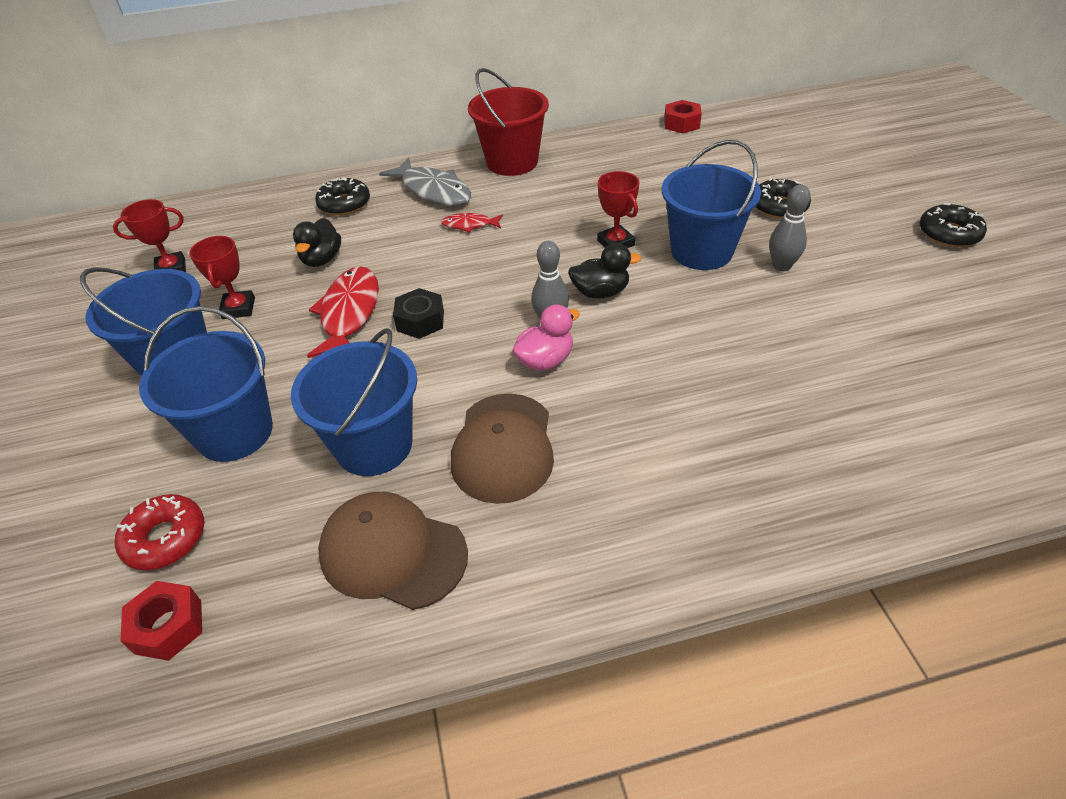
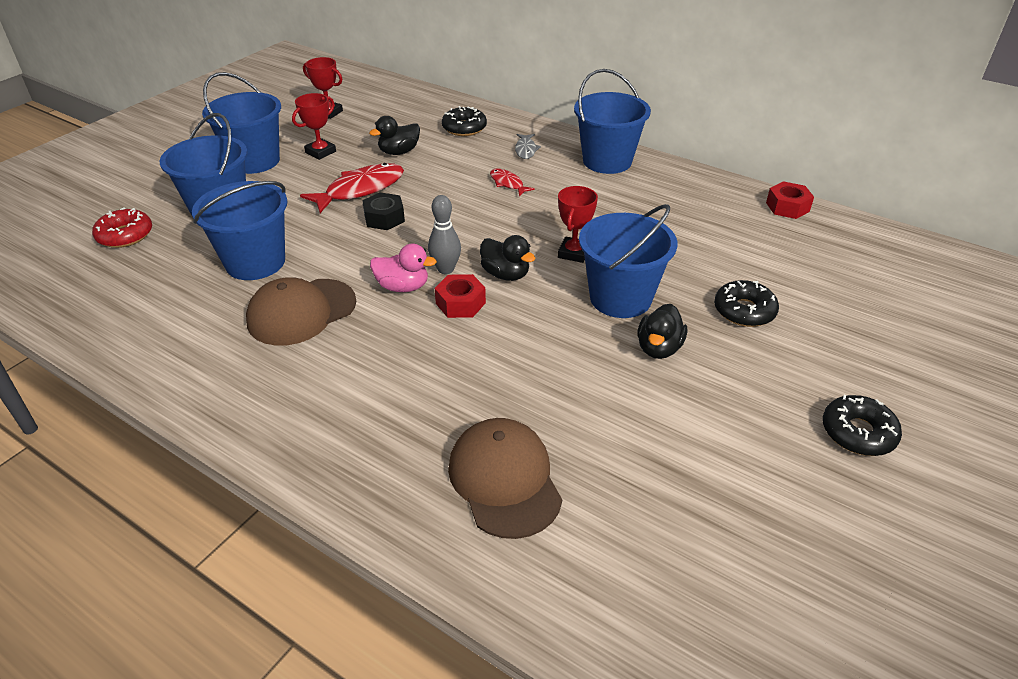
camera: 45 degrees right, 5 degrees down
(168, 626) = (69, 271): red nut -> red nut (460, 303)
(393, 553) = (177, 316): brown cap -> brown cap (504, 480)
(433, 190) = (525, 150): grey fish -> grey fish, size x0.52
(512, 162) = (607, 161): red bucket -> blue bucket
(781, 266) = (658, 348): grey bowling pin -> black duck

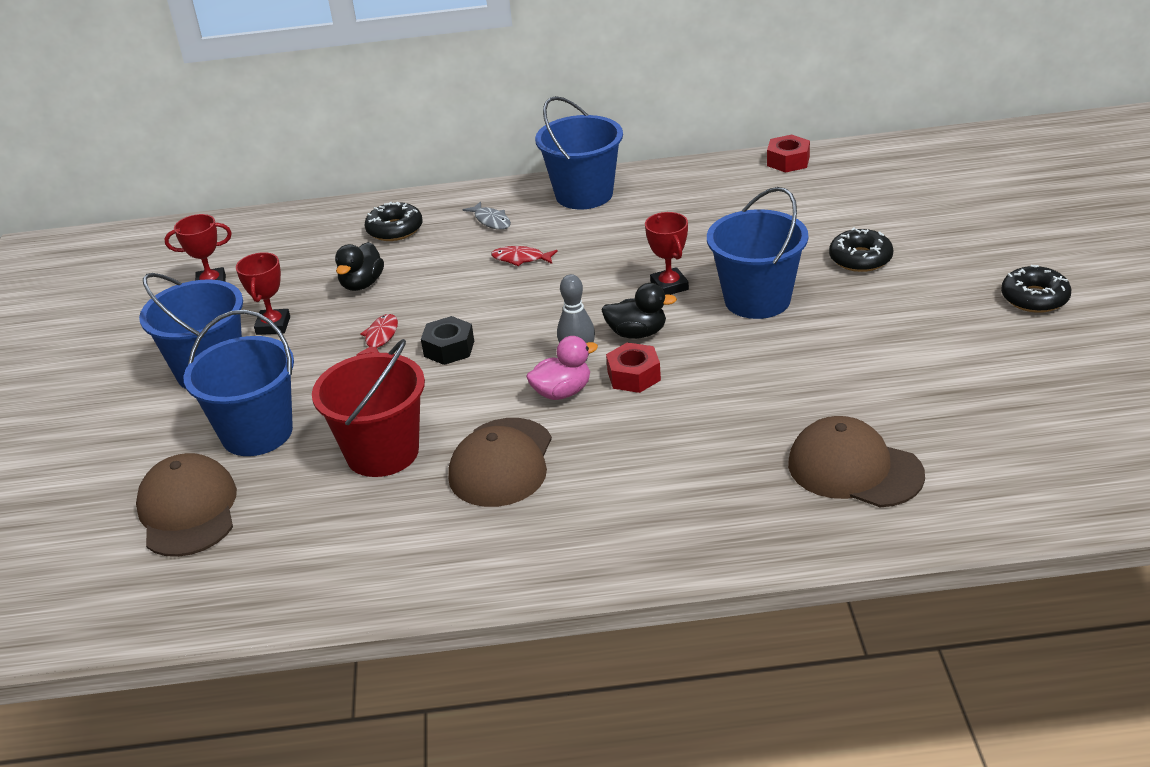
camera: 35 degrees left, 5 degrees down
(125, 235) = (188, 511): red donut -> brown cap
(255, 262) = (382, 453): blue bucket -> red bucket
(360, 190) = (380, 337): red fish -> red fish, size x0.52
(658, 348) = (836, 319): black duck -> none

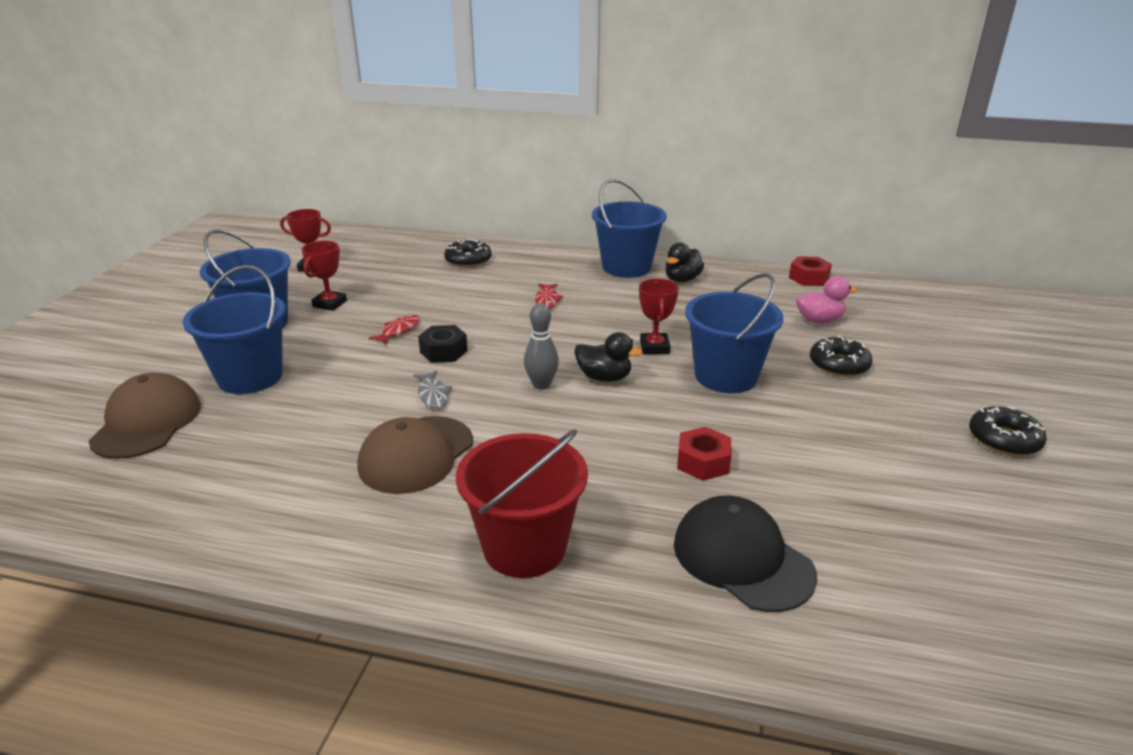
camera: 15 degrees right, 5 degrees down
(362, 284) = (415, 291): black duck -> black duck (682, 279)
(382, 453) = (328, 418): red bucket -> red bucket (524, 547)
(491, 221) = (543, 270): grey fish -> grey fish (433, 395)
(521, 259) = (547, 300): red fish -> red fish turned 120 degrees counterclockwise
(562, 392) = (509, 409): pink duck -> pink duck (819, 320)
(634, 376) = (579, 411): red nut -> red nut (703, 462)
(854, 469) = (742, 558): brown cap -> black cap

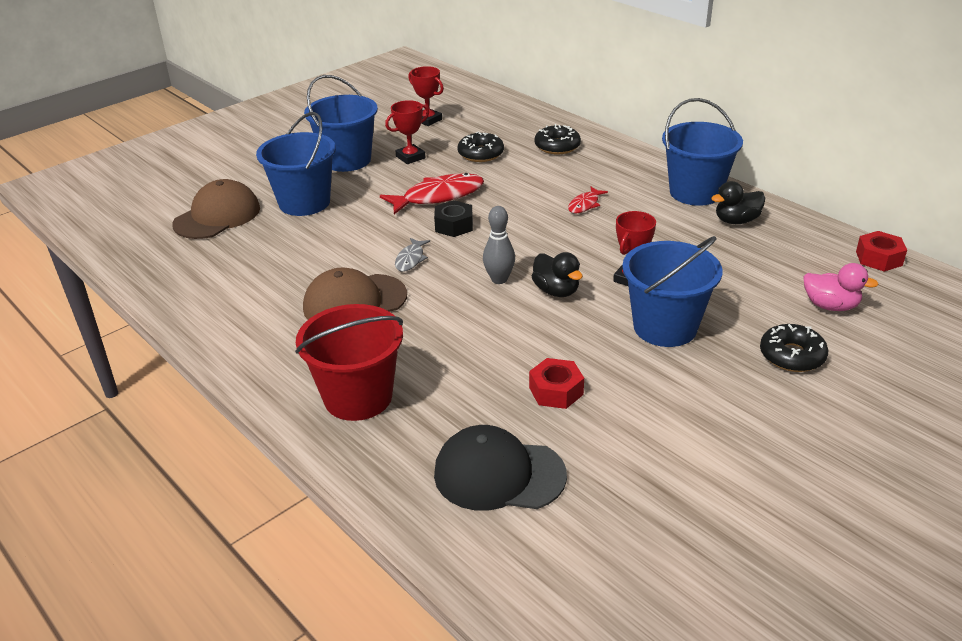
camera: 35 degrees right, 5 degrees up
(399, 330) = (438, 196): red fish -> red fish, size x1.93
(742, 558) = (499, 474): black cap -> black cap turned 75 degrees counterclockwise
(1004, 439) = (872, 488): black donut -> black donut (481, 154)

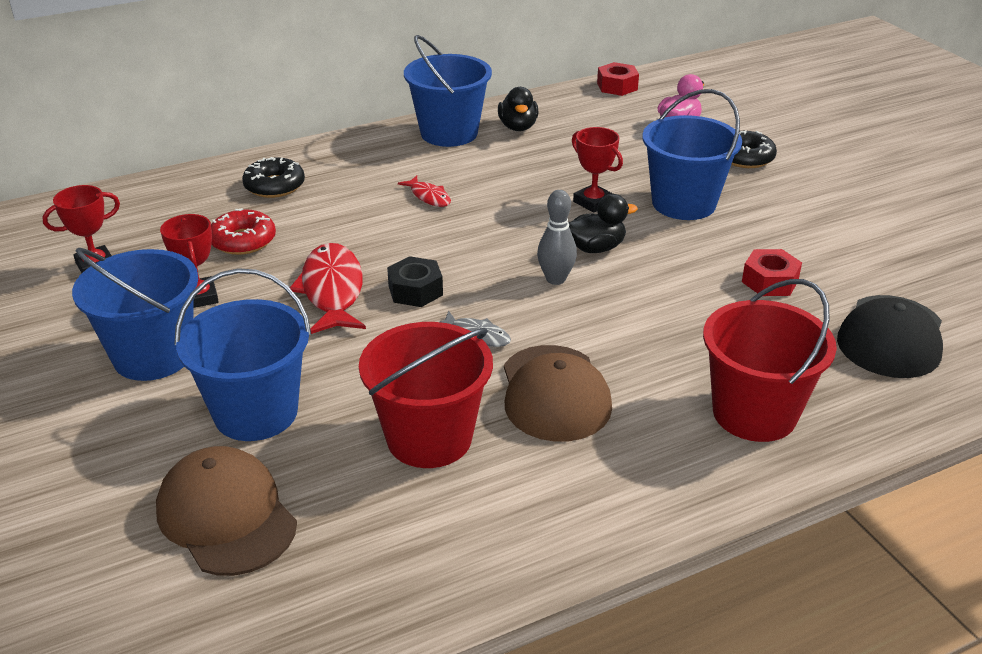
camera: 75 degrees left, 0 degrees up
(295, 263) = (429, 438): none -> red bucket
(481, 154) = (243, 241): black donut -> red donut

